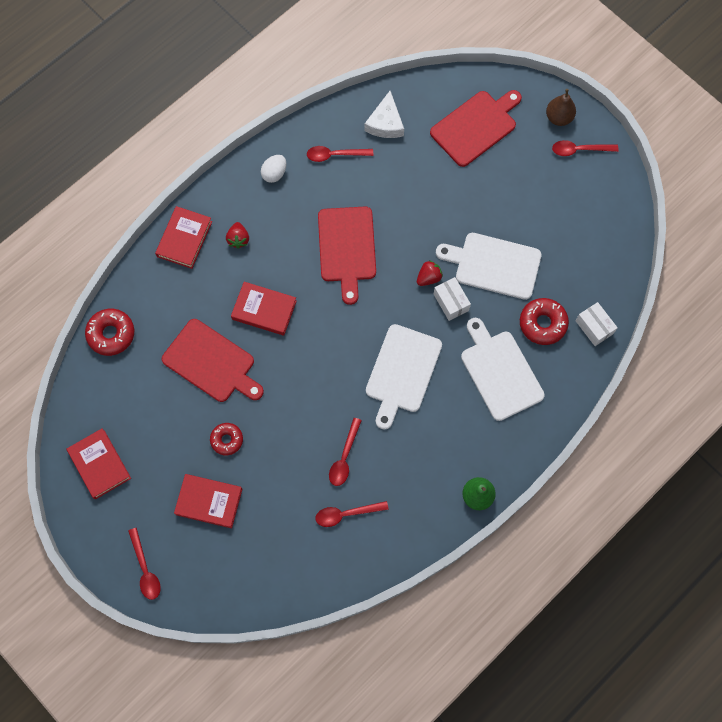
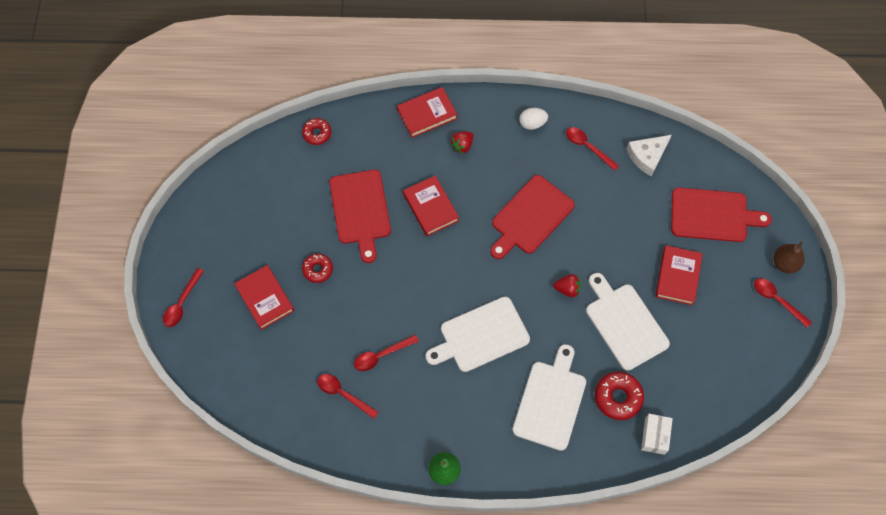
camera: 45 degrees right, 5 degrees down
(100, 464) = (224, 209): red book -> red book (677, 276)
(111, 334) = (317, 133): red donut -> red donut, size x0.66
(451, 302) = (566, 320): white box -> none

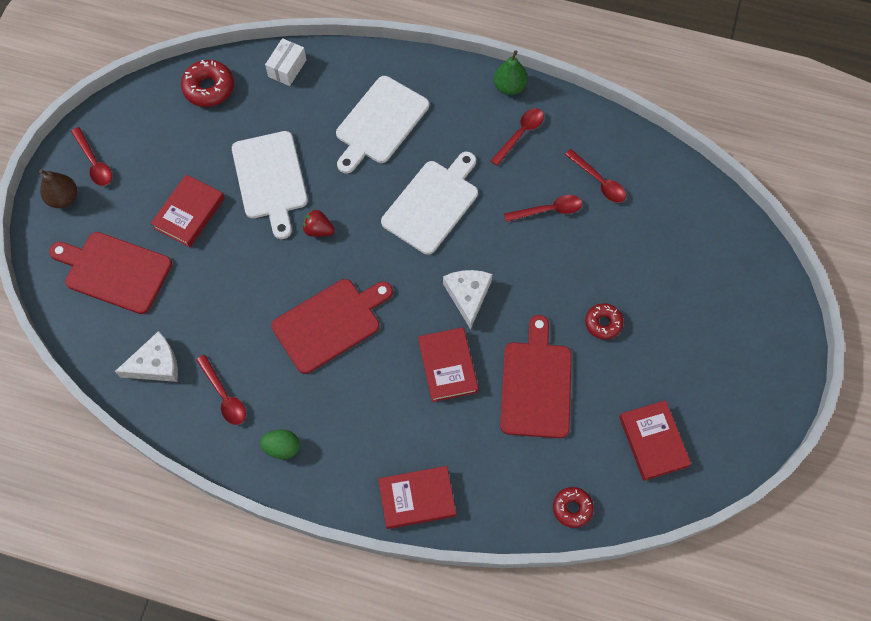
camera: 165 degrees left, 0 degrees up
(182, 303) = (772, 324): red spoon -> red spoon (520, 134)
(265, 298) = (671, 304): red book -> red book (653, 442)
(430, 265) = (468, 295): none -> white cheese
(462, 145) = (383, 440): red strawberry -> none
(481, 336) = (432, 204): white cutting board -> white cutting board turned 45 degrees counterclockwise
(532, 123) = (282, 447): white egg -> green egg
(618, 397) = (309, 110): red donut -> red donut (209, 88)

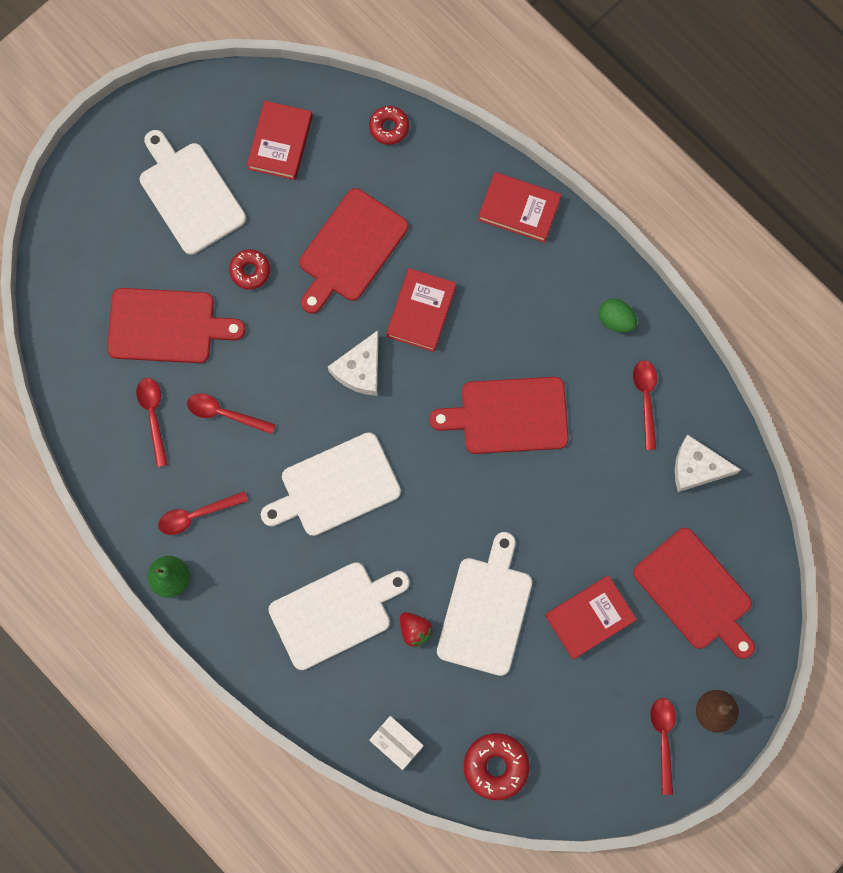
camera: 150 degrees left, 10 degrees up
(287, 68) = (396, 743): white box -> white box turned 75 degrees clockwise
(318, 230) = (467, 523): red strawberry -> red strawberry (415, 630)
(636, 248) = (166, 326): none -> red cutting board
(693, 356) = (189, 195): none -> white cutting board

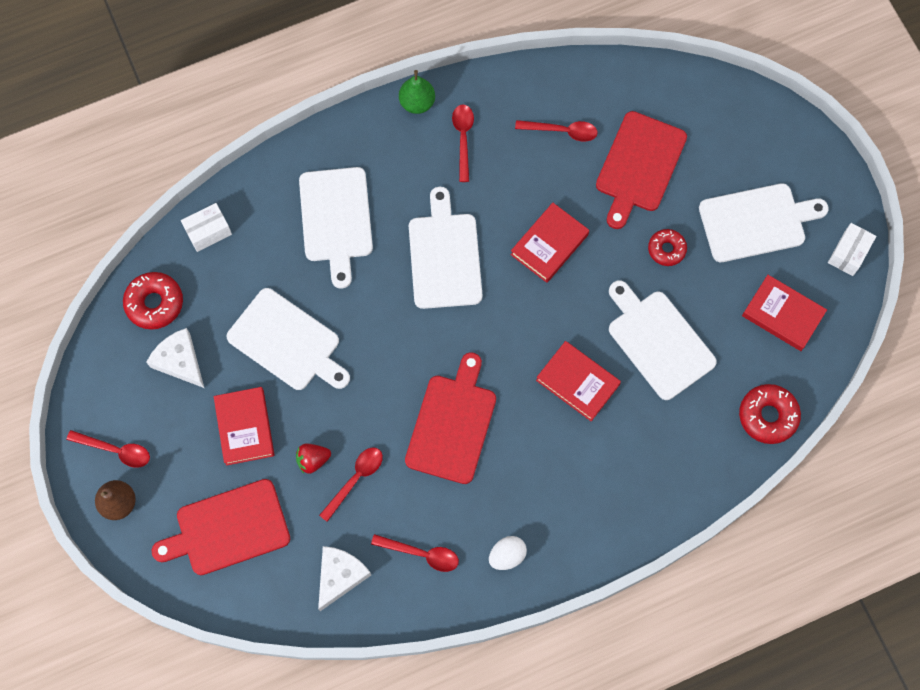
camera: 110 degrees right, 5 degrees down
(193, 99) = (848, 253): none -> white box
(224, 413) = (543, 188): red spoon -> red spoon (355, 479)
(351, 249) = (658, 341): red cutting board -> white cutting board
(360, 369) = (542, 311): white cheese -> white cheese (179, 361)
(389, 127) = (767, 416): red donut -> red donut, size x1.52
(415, 630) = (295, 278): red strawberry -> red strawberry (313, 460)
(519, 209) = (647, 506): red book -> red book (549, 244)
(616, 320) = (507, 555): green egg -> white egg

